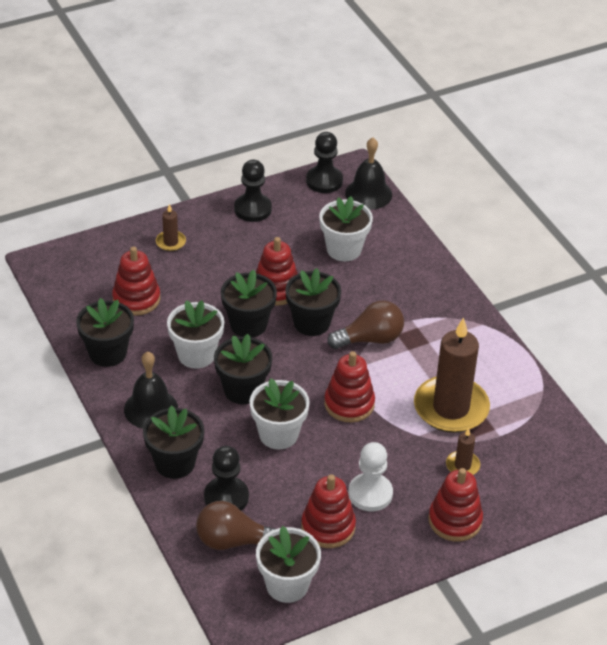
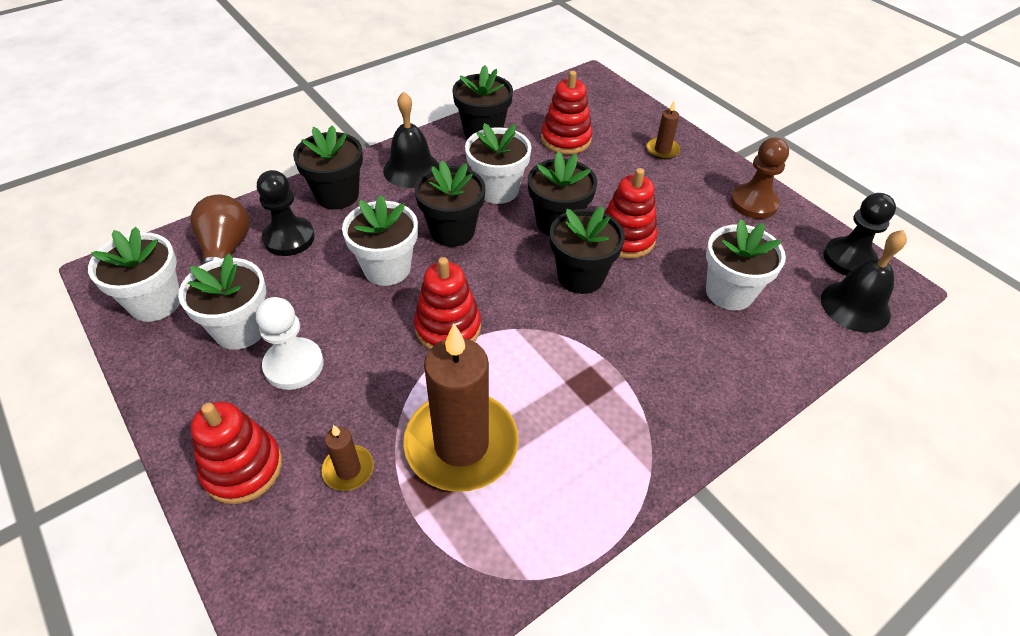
camera: 80 degrees right, 5 degrees up
(253, 209) = (753, 203): black pawn -> brown pawn
(328, 527) = (240, 329): red stacking toy -> white flower pot
(370, 339) = (571, 337): brown light bulb -> none

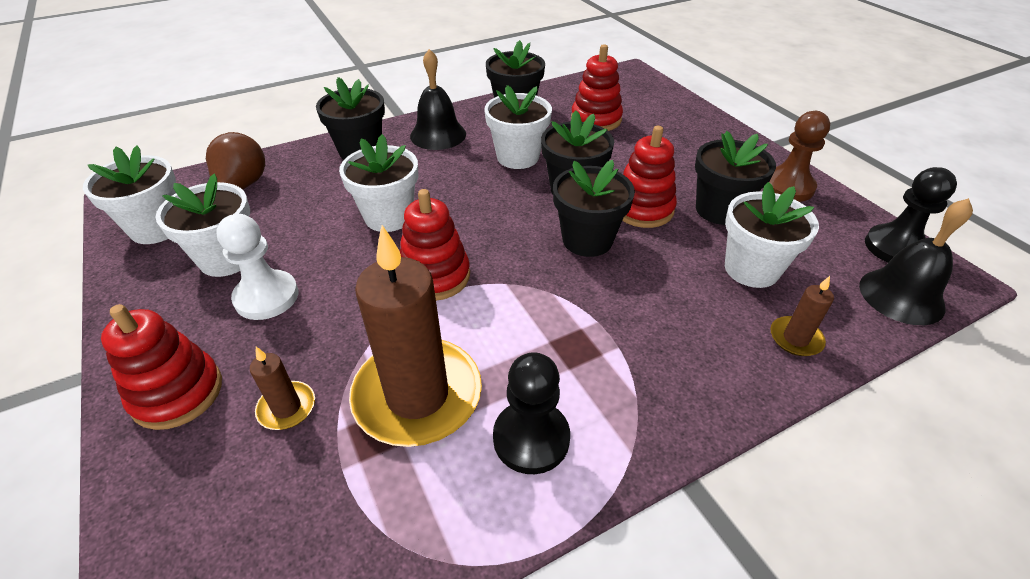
camera: 10 degrees right, 5 degrees down
(289, 238) = (303, 183): black pawn -> black pawn (531, 438)
(452, 231) = (463, 189): black flower pot -> black flower pot (719, 210)
(662, 150) = (694, 134): brown candle -> brown candle (795, 338)

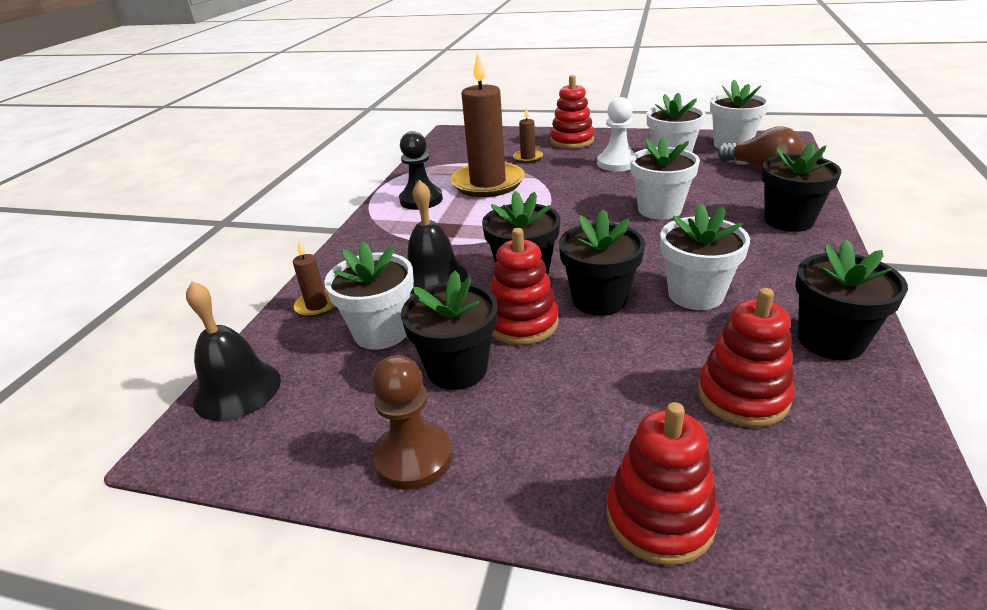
camera: 135 degrees right, 10 degrees down
(435, 276) = (568, 208): red stacking toy -> red stacking toy (660, 517)
(438, 135) = (793, 266): black bell -> black bell (433, 277)
(895, 248) = (250, 447): black pawn -> none

